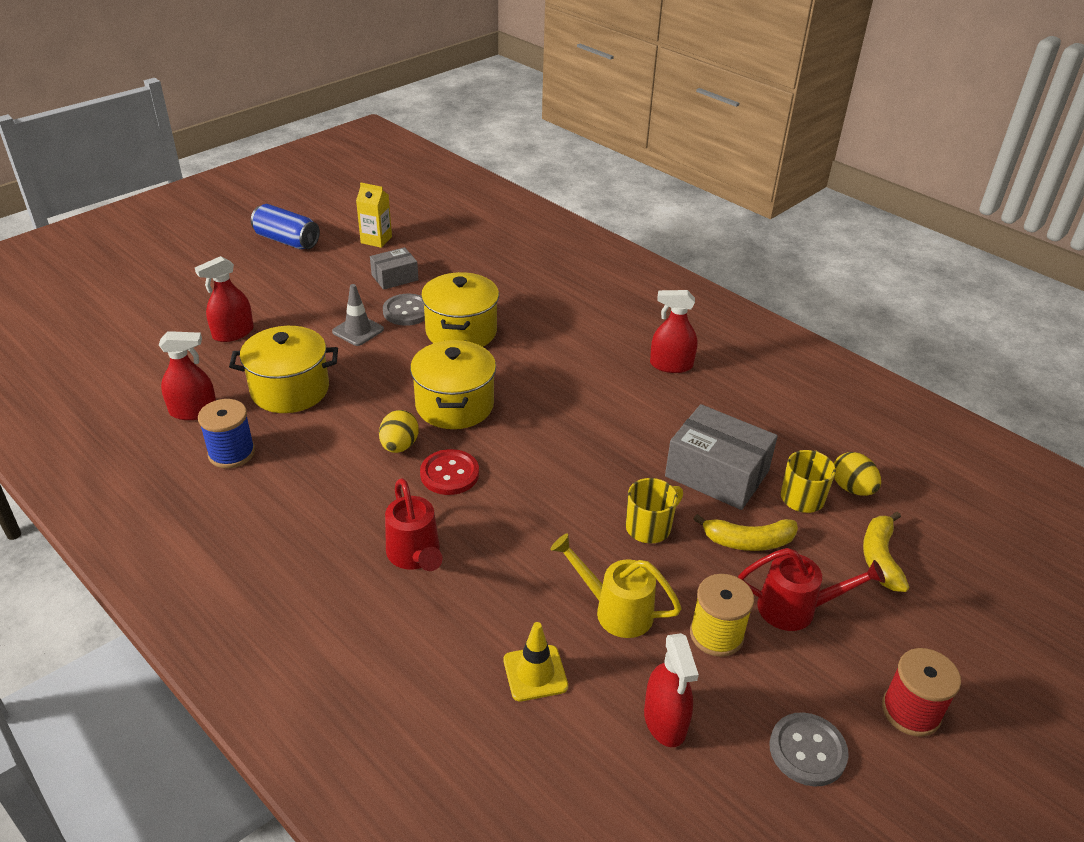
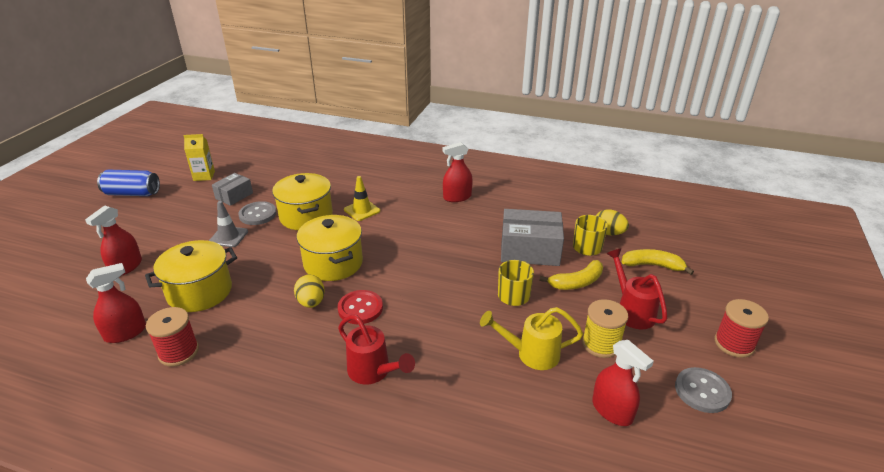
camera: 25 degrees left, 5 degrees down
(231, 453) = (179, 352): blue spool -> red spool
(535, 673) = (511, 416): yellow traffic cone -> yellow traffic cone (362, 210)
(796, 609) = (632, 311): red watering can -> red watering can turned 90 degrees counterclockwise
(880, 558) = (652, 265): yellow banana -> yellow banana turned 120 degrees clockwise

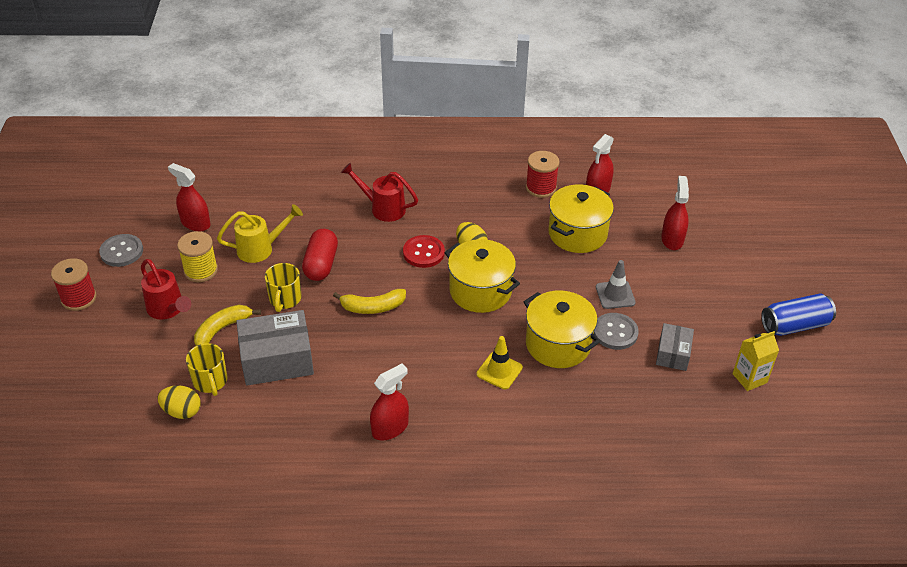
camera: 160 degrees right, 10 degrees up
(469, 321) = (321, 264): none -> red capsule
(652, 265) = (136, 372): yellow banana -> yellow banana (372, 307)

